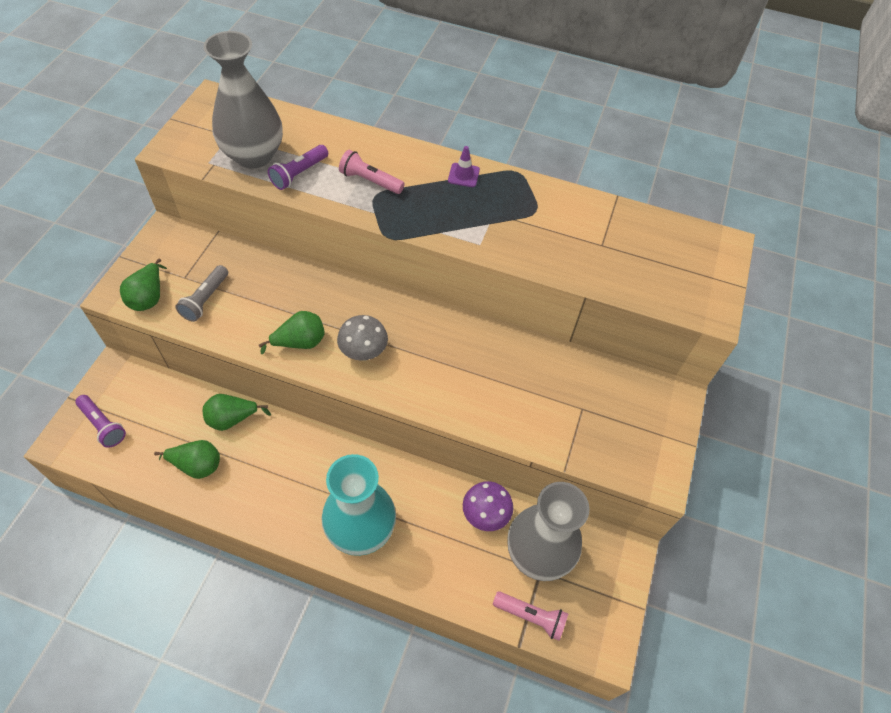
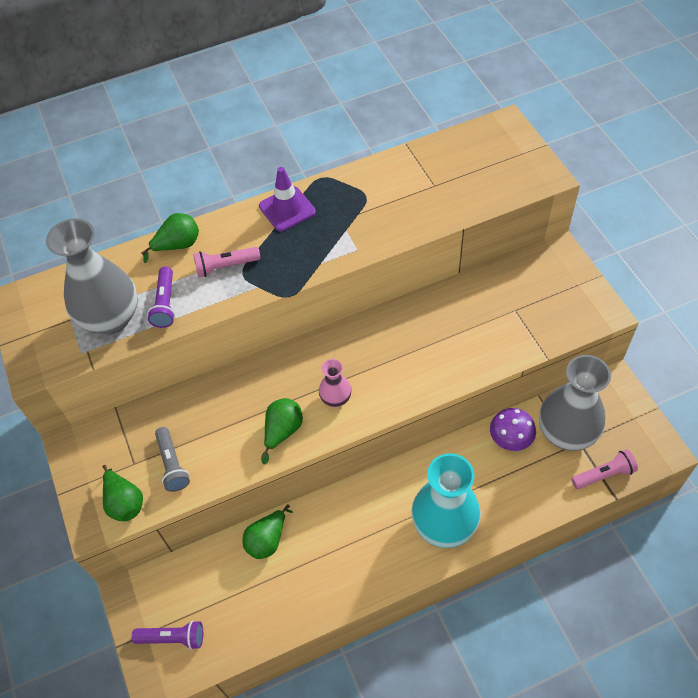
camera: 35 degrees left, 0 degrees up
(197, 465) = (281, 595): green pear -> green pear (178, 245)
(364, 353) = (336, 398): grey mushroom -> pink vase
(463, 175) = (287, 209): purple traffic cone -> purple traffic cone, size x1.63

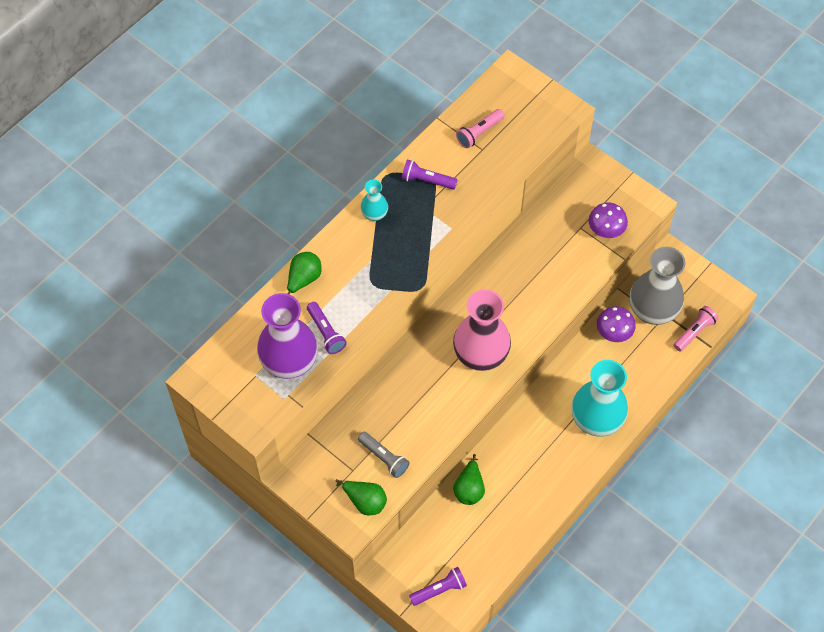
camera: 30 degrees left, 5 degrees up
(111, 318) = (289, 361): grey vase -> purple vase
(226, 266) = (355, 282): pink flashlight -> pink flashlight (479, 133)
(282, 431) = (454, 397): green pear -> none
(287, 209) = (374, 214): purple traffic cone -> turquoise vase
(336, 398) = (480, 355): pink vase -> pink vase, size x2.06
(359, 196) = (427, 180): none -> purple flashlight
(541, 323) = (605, 231): none -> purple mushroom

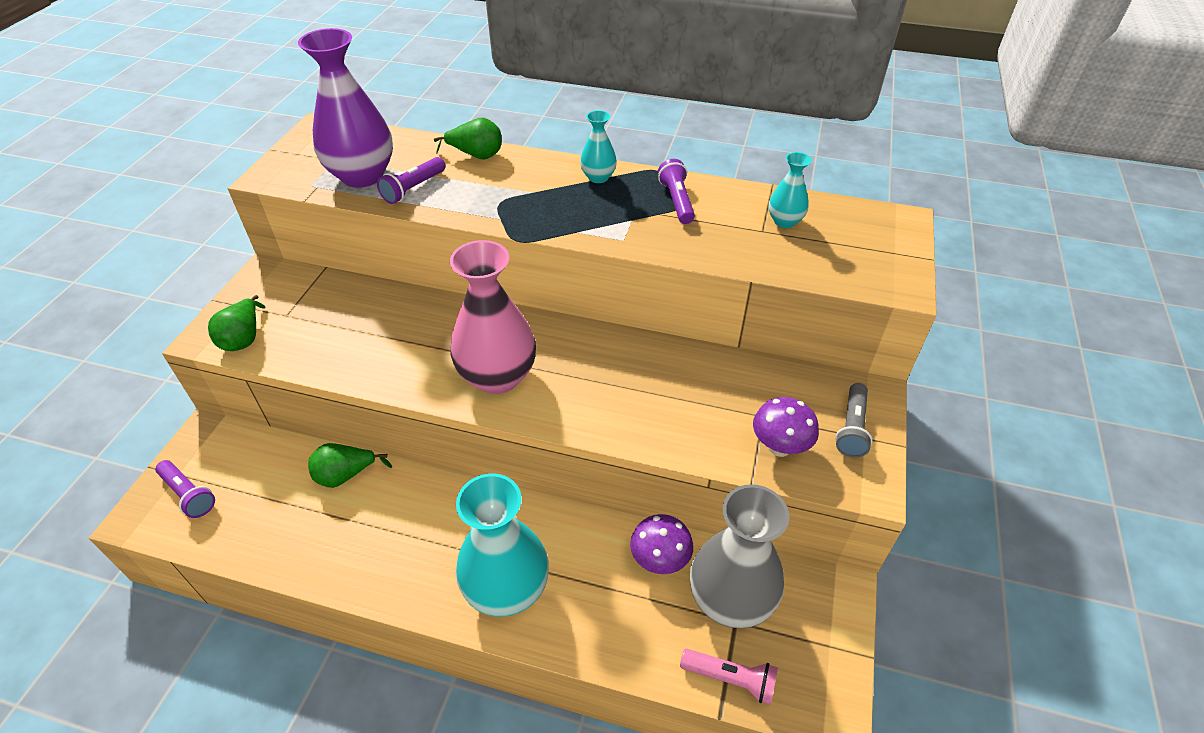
camera: 65 degrees right, 15 degrees down
(384, 458) = (310, 336): grey flashlight -> grey flashlight (852, 428)
(479, 133) = (784, 221): pink flashlight -> turquoise vase

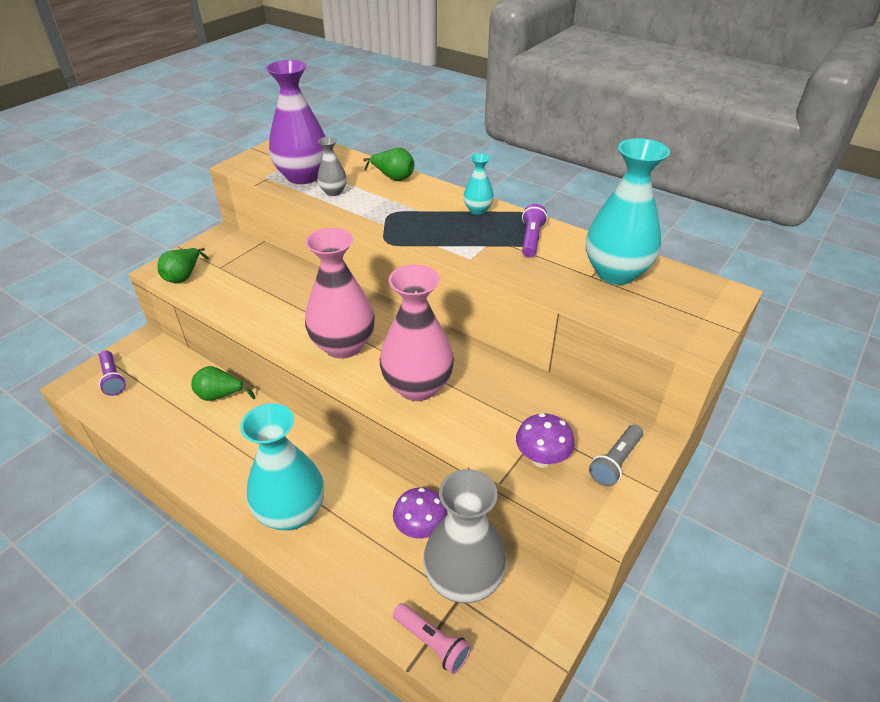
camera: 20 degrees right, 5 degrees down
(413, 189) = (333, 192): purple flashlight -> grey vase
(608, 403) = (417, 386): none -> pink vase
(784, 221) = (616, 273): turquoise vase -> turquoise vase, size x2.06

